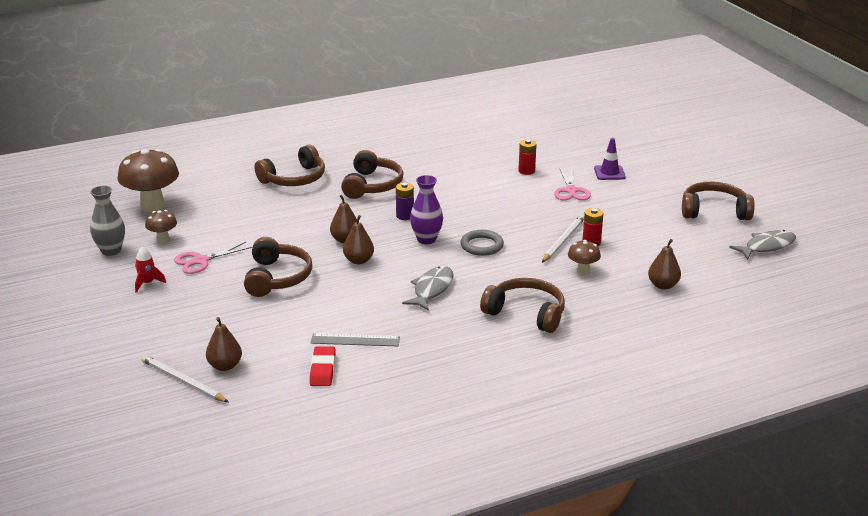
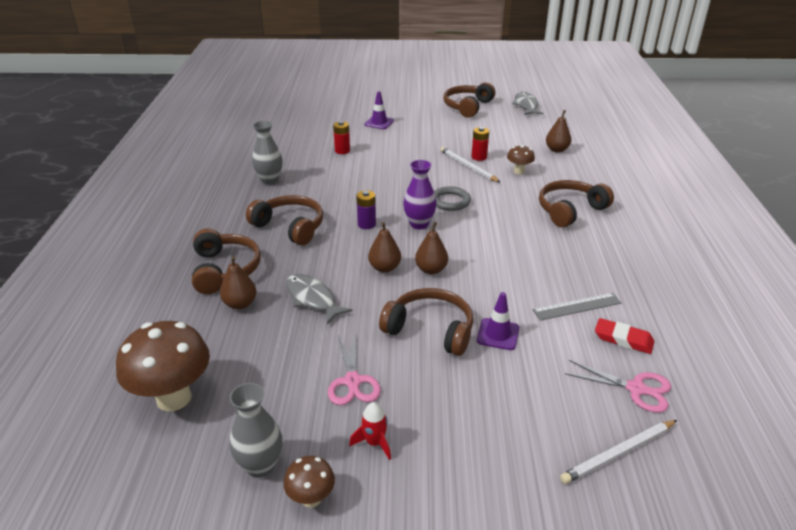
camera: 65 degrees left, 5 degrees up
(163, 239) = (273, 405): brown mushroom -> brown mushroom (311, 498)
(225, 366) = (596, 409): brown pear -> brown pear (240, 304)
(290, 308) = (498, 334): none -> purple traffic cone
(355, 340) = (577, 306): grey ruler -> grey ruler turned 45 degrees clockwise
(431, 289) = (508, 243): grey fish -> grey fish (312, 299)
(438, 155) = (270, 180): none -> grey vase
(571, 191) = (392, 143): pink scissors -> pink scissors (636, 389)

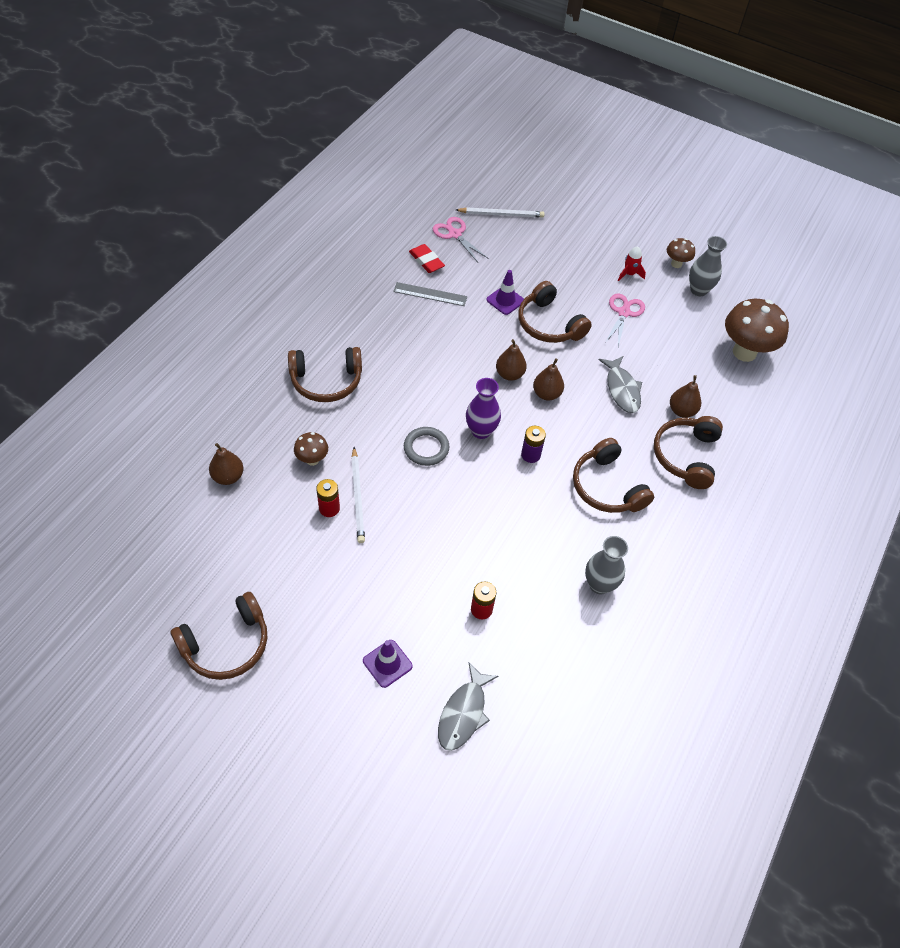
camera: 155 degrees left, 20 degrees up
(526, 105) = (144, 601): grey fish -> grey fish (463, 713)

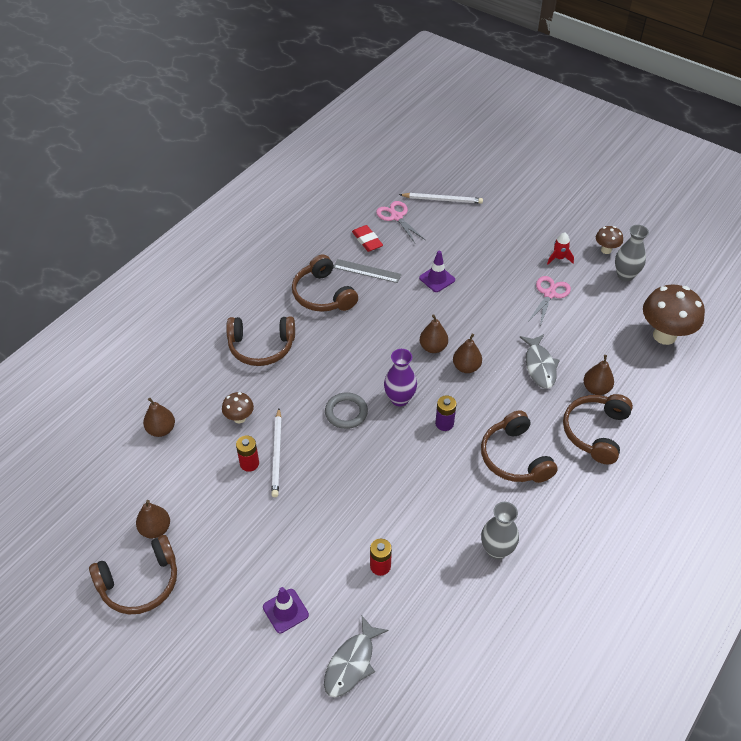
camera: 10 degrees right, 5 degrees down
(236, 585) = (155, 529): none -> brown pear
(549, 324) = (476, 302): brown headphones -> brown headphones (323, 294)

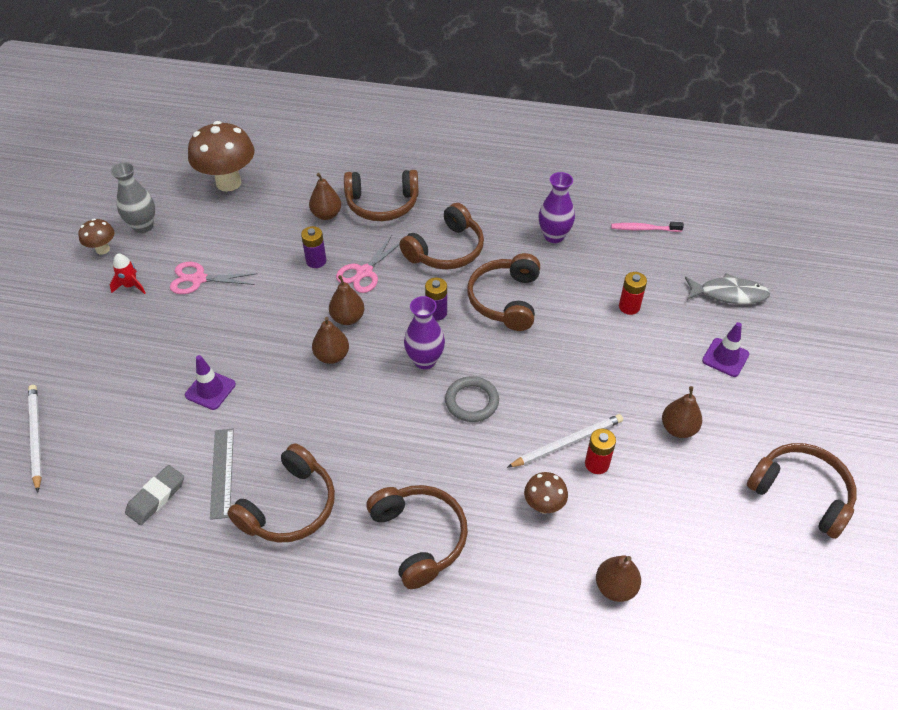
camera: 115 degrees left, 0 degrees up
(155, 529) = (738, 514): brown pear -> brown pear (678, 428)
(367, 240) = (156, 497): red eraser -> grey eraser
(396, 217) = (91, 480): pink scissors -> pink scissors (364, 272)
(435, 476) = (505, 300): none -> brown headphones
(472, 637) = (644, 229): none -> pink toothbrush
(497, 550) = (554, 236): grey vase -> purple vase
(539, 366) = (316, 261): grey fish -> purple battery

